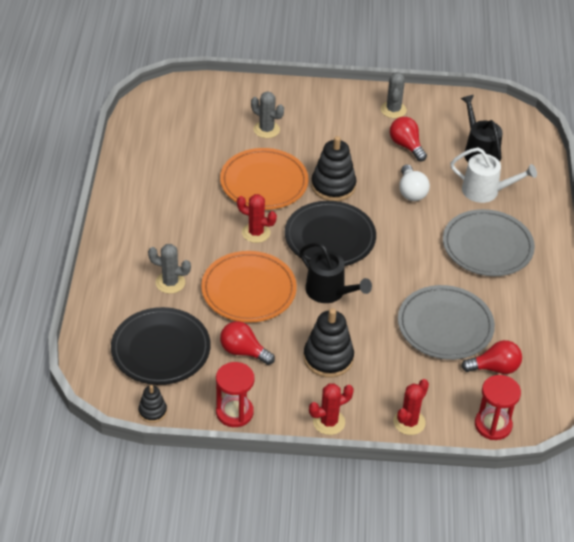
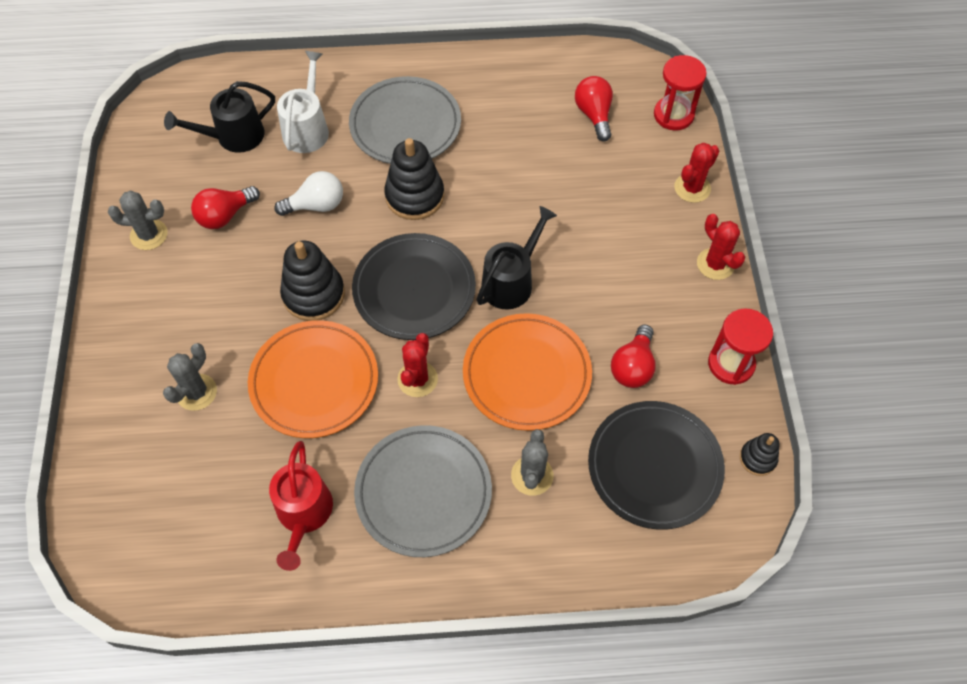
camera: 95 degrees left, 15 degrees up
(171, 173) = (304, 514): none -> red watering can
(328, 358) = (620, 273): black stacking toy -> black stacking toy (414, 196)
(409, 422) = (692, 188): red cactus -> red cactus turned 75 degrees counterclockwise
(445, 326) = (542, 161): grey plate -> grey plate (423, 492)

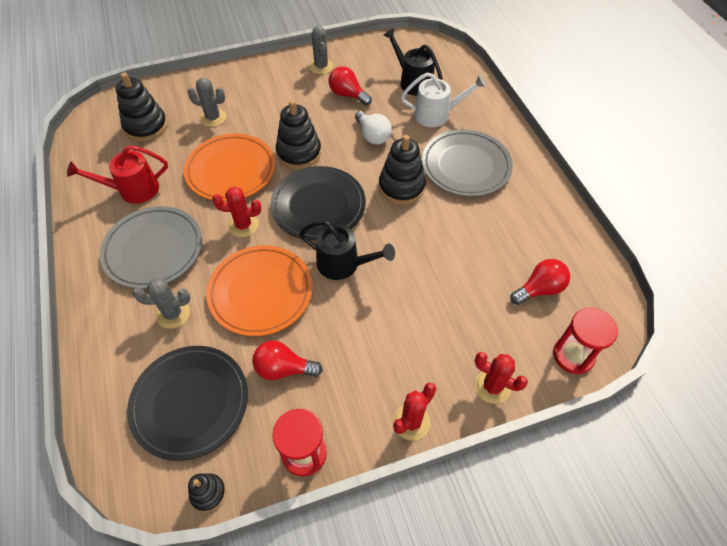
camera: 75 degrees right, 5 degrees down
(173, 489) = (146, 126): none -> black stacking toy

